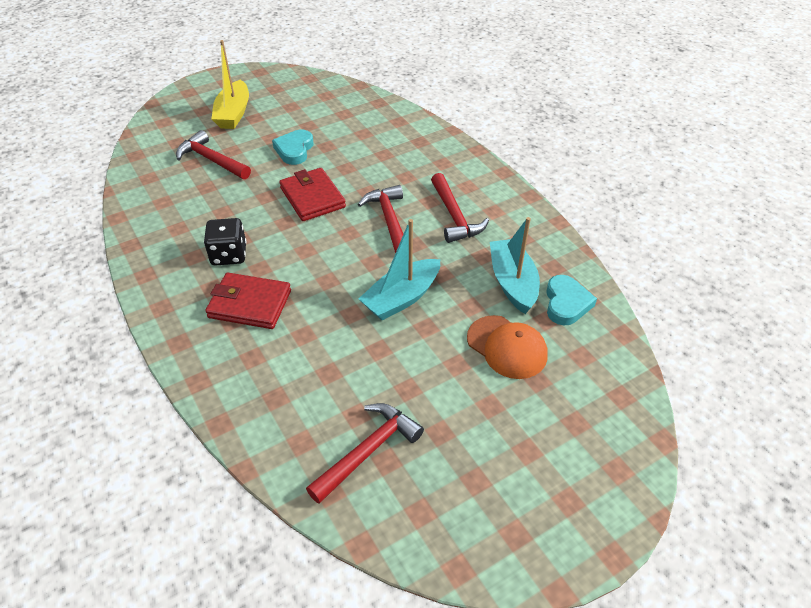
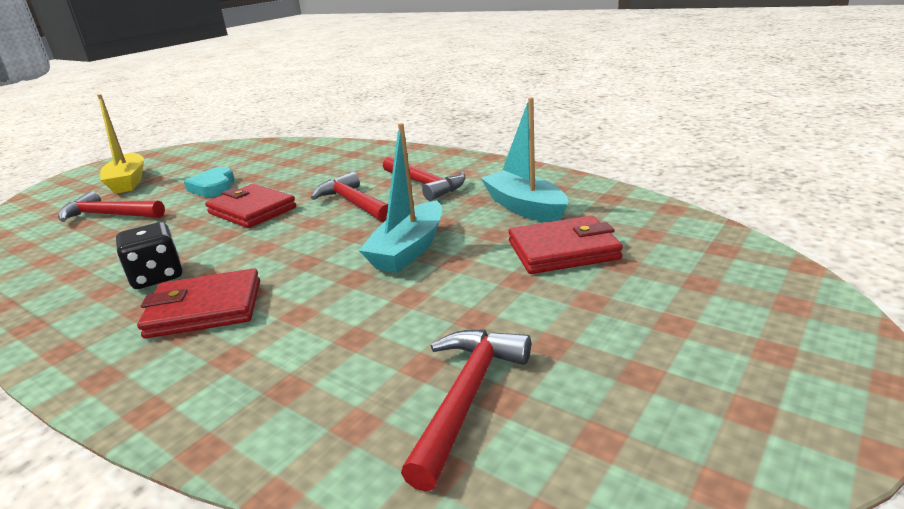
camera: 20 degrees left, 20 degrees down
(507, 347) = (563, 250): orange cap -> red wallet
(566, 303) = (593, 205): turquoise heart -> none

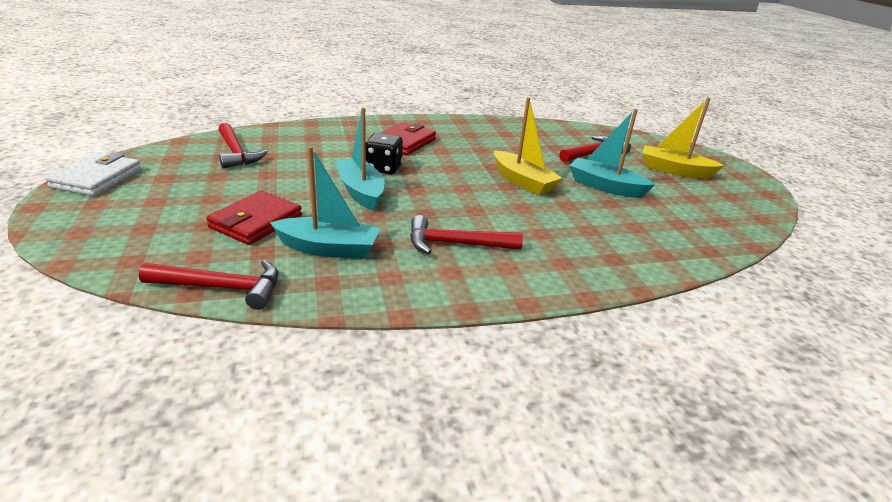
camera: 125 degrees right, 5 degrees up
(157, 276) = (463, 143): black dice -> black dice (383, 168)
(214, 187) = (605, 187): turquoise heart -> turquoise boat
(252, 210) = (522, 182): red wallet -> yellow boat
(354, 203) = (469, 208): red hammer -> red hammer (221, 288)
(778, 427) = (97, 178): none -> white wallet

